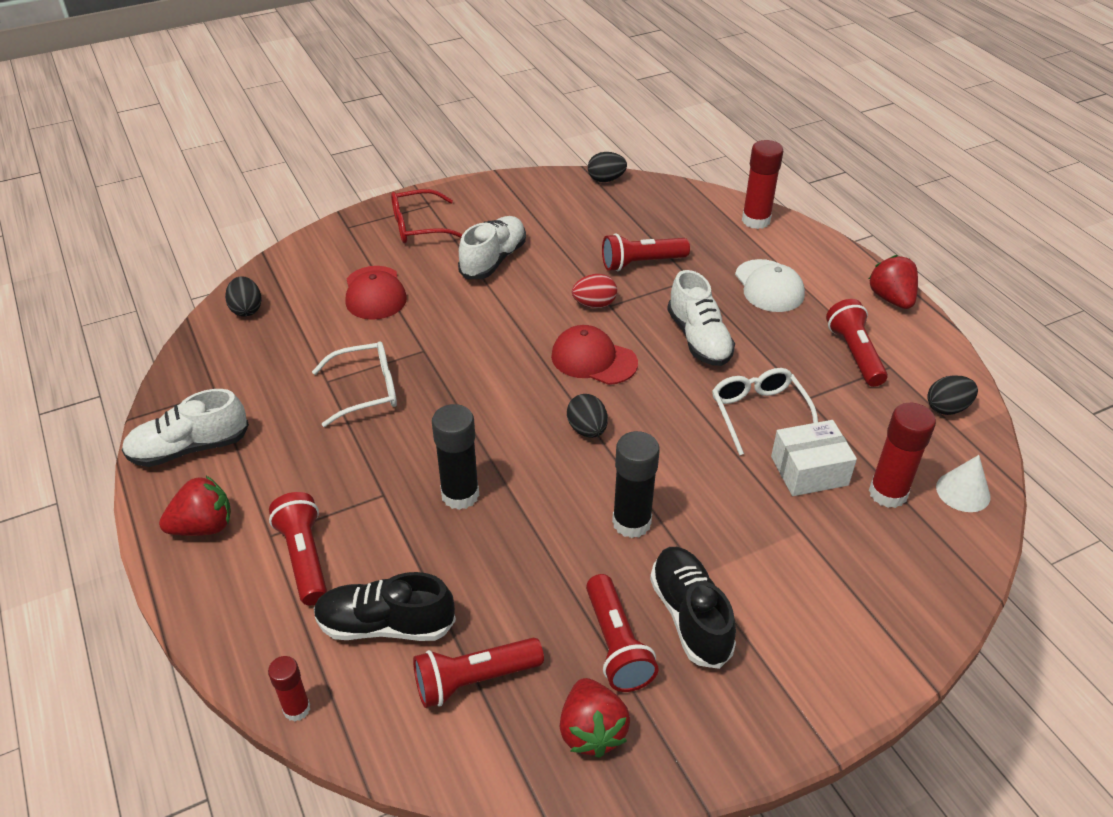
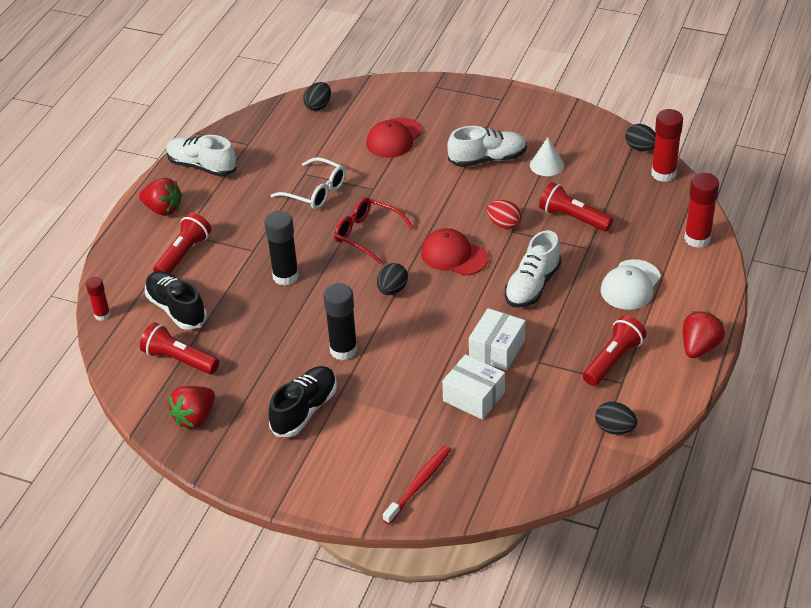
camera: 50 degrees right, 0 degrees up
(419, 226) = (475, 110): red glasses -> red glasses (367, 234)
(593, 359) = (454, 255): red cap -> red cap turned 45 degrees counterclockwise
(616, 645) = (255, 395): red flashlight -> none
(759, 413) = (497, 349): white glasses -> white box
(888, 493) = (497, 440): red glue stick -> red glue stick (663, 174)
(899, 592) = (419, 484): none -> red toothbrush
(963, 491) = (540, 472): white cone -> white cone (546, 165)

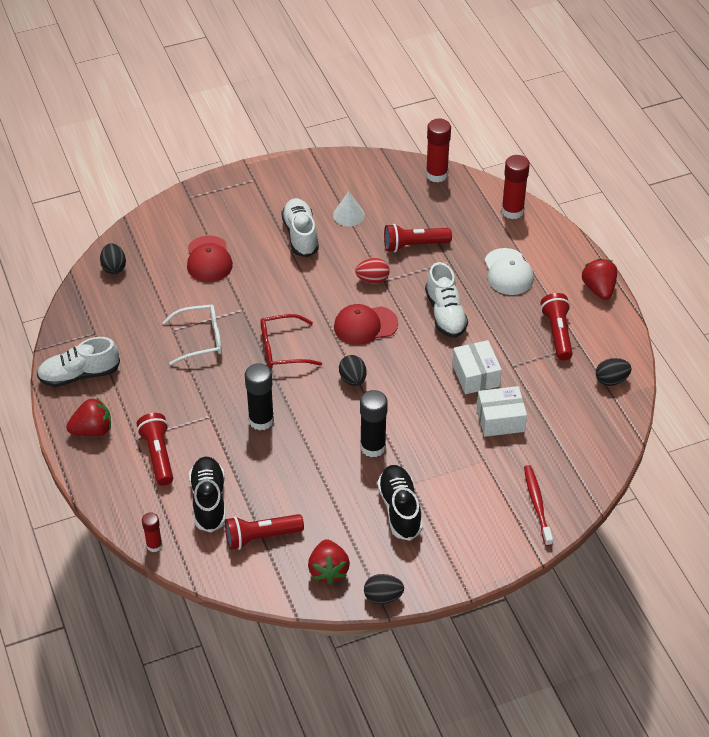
camera: 45 degrees left, 5 degrees up
(177, 309) = (209, 501): black shoe -> black shoe turned 75 degrees clockwise
(487, 159) = (300, 235): white shoe -> white shoe turned 45 degrees counterclockwise
(640, 148) = (399, 163): black egg -> black egg (383, 597)

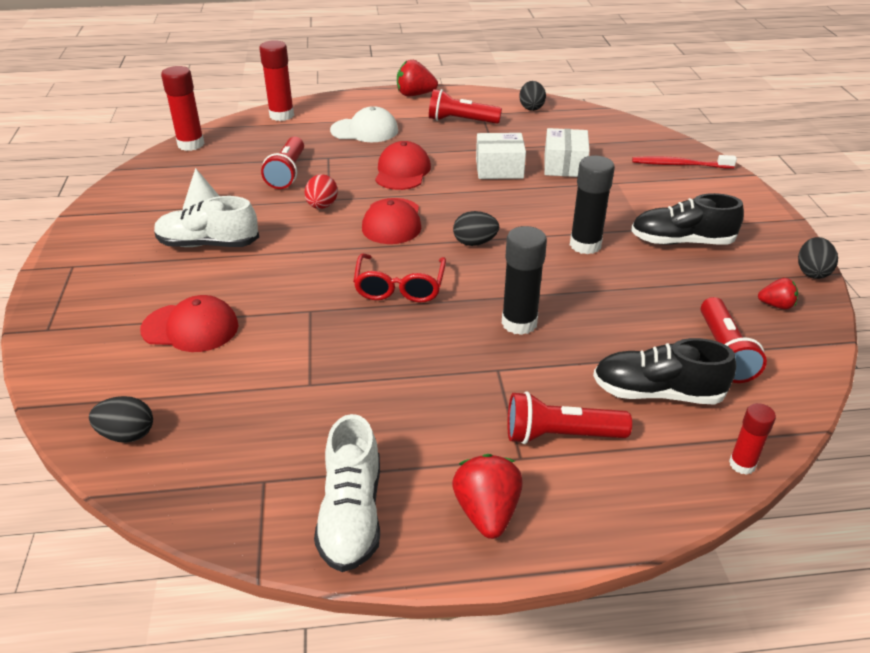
camera: 75 degrees left, 10 degrees down
(201, 339) = (344, 357): white glasses -> none
(328, 570) = (776, 305): red strawberry -> red strawberry, size x0.60
(445, 314) = (402, 171): white shoe -> red cap

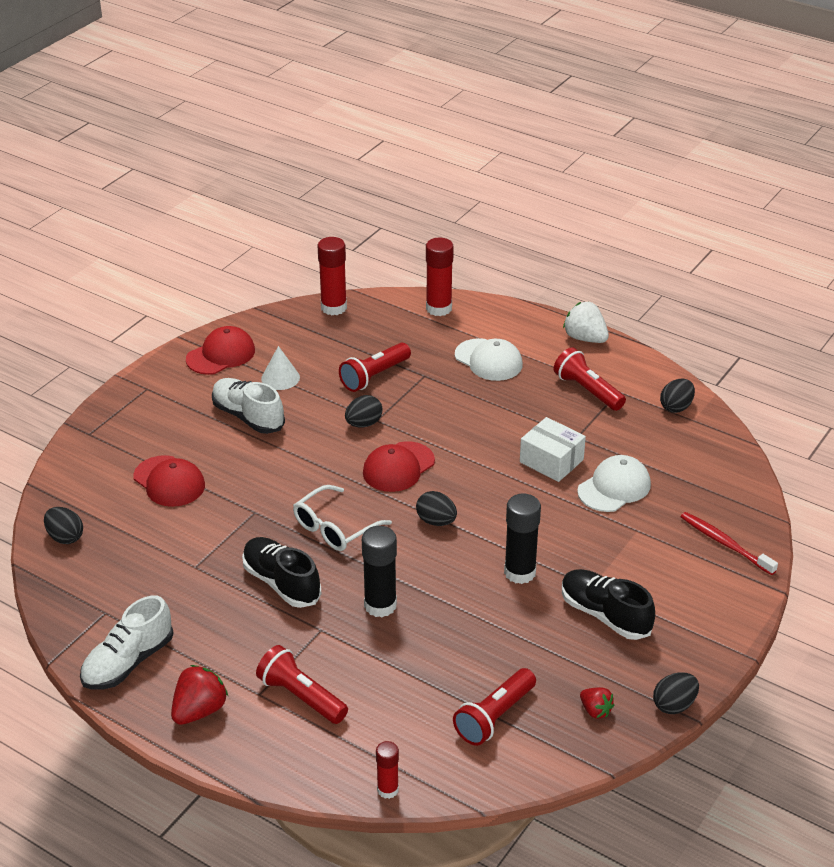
camera: 40 degrees right, 0 degrees up
(322, 206) = (363, 424): red egg -> black egg
(400, 287) = (334, 528): red glasses -> white glasses
(402, 171) = (466, 421): red cap -> red cap (221, 355)
(415, 95) = (585, 338): red strawberry -> white strawberry
(564, 165) = (614, 487): white box -> white cap
(657, 393) = (403, 712): black shoe -> black shoe (281, 583)

